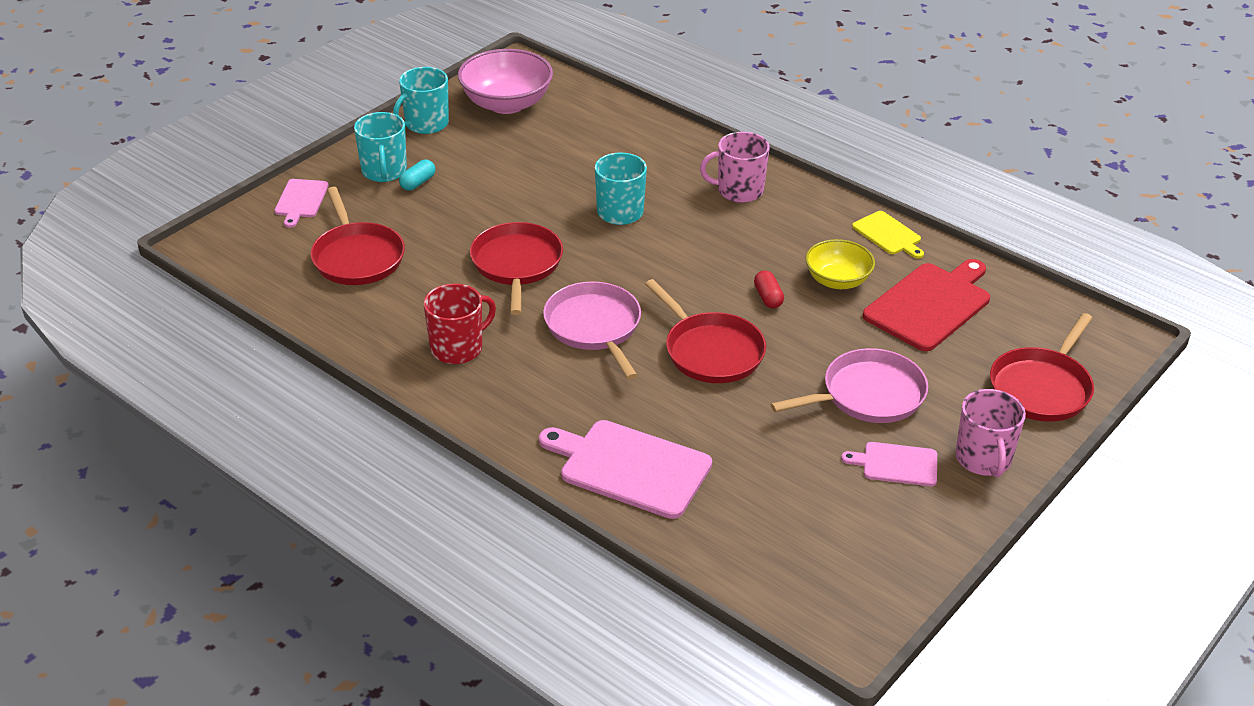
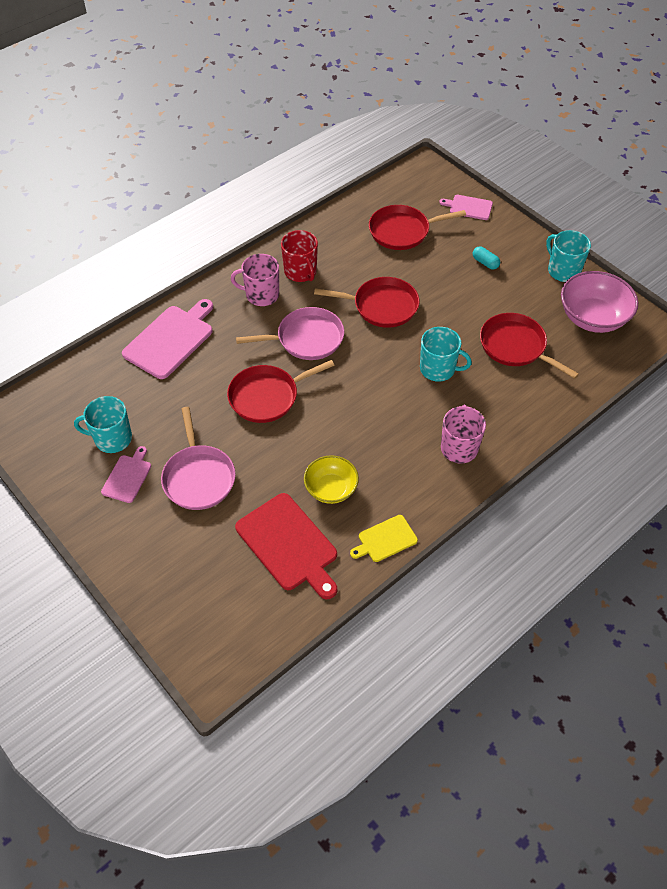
camera: 100 degrees right, 15 degrees up
(384, 171) = (501, 247): turquoise mug -> turquoise mug (112, 438)
(768, 297) = (319, 440): red capsule -> none
(983, 459) = (115, 530): pink mug -> pink mug (261, 295)
(1042, 388) = (174, 593): red pan -> red pan (515, 346)

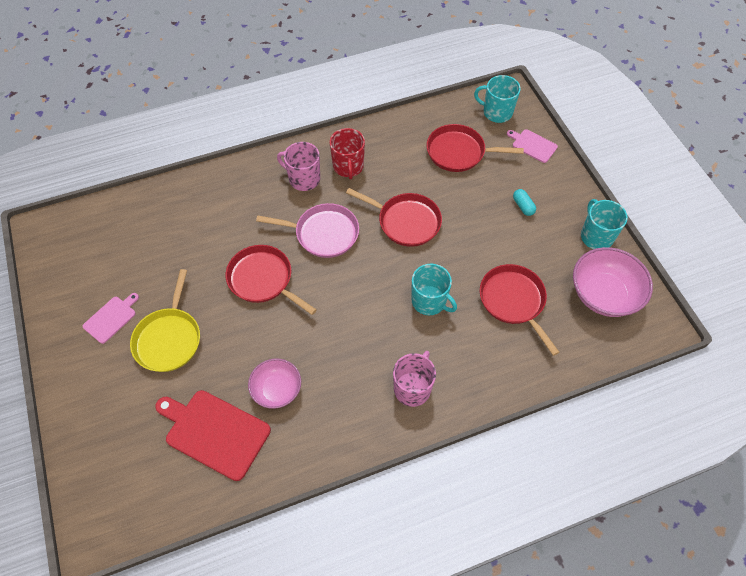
camera: 20 degrees right, 5 degrees up
(112, 438) = (116, 277): turquoise mug -> turquoise mug (496, 112)
(171, 340) = (207, 199): pink cutting board -> none
(198, 477) = (169, 339): pink pan -> yellow pan
(267, 396) = (263, 279): red pan -> red pan turned 45 degrees clockwise
(288, 544) = (214, 432): red cutting board -> red cutting board turned 135 degrees clockwise
(331, 489) = (277, 390): yellow bowl -> pink bowl
(385, 539) = (302, 458): yellow cutting board -> none

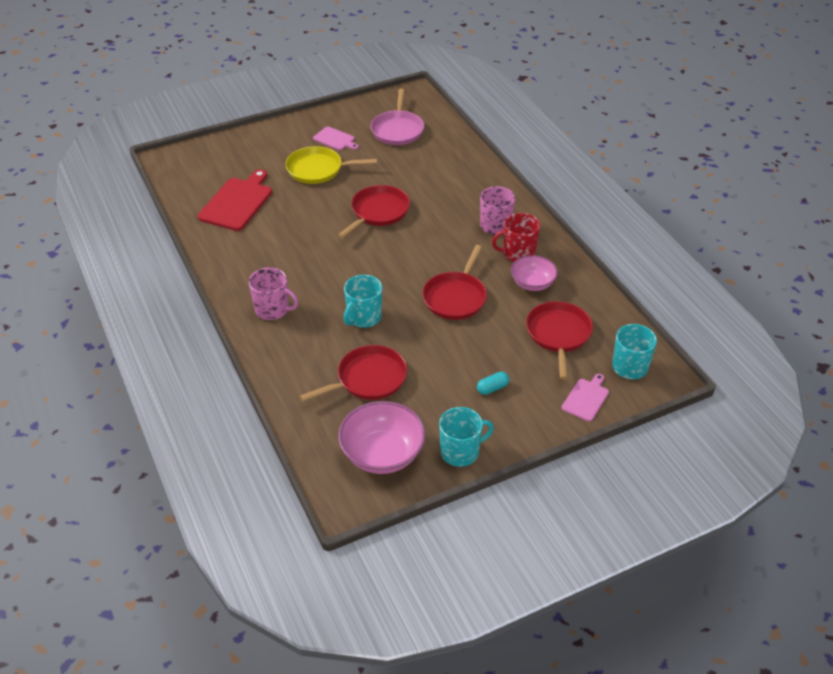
camera: 85 degrees right, 15 degrees down
(277, 390) = (272, 230): pink bowl -> pink bowl (532, 283)
(323, 233) = (433, 243): pink pan -> pink pan (397, 130)

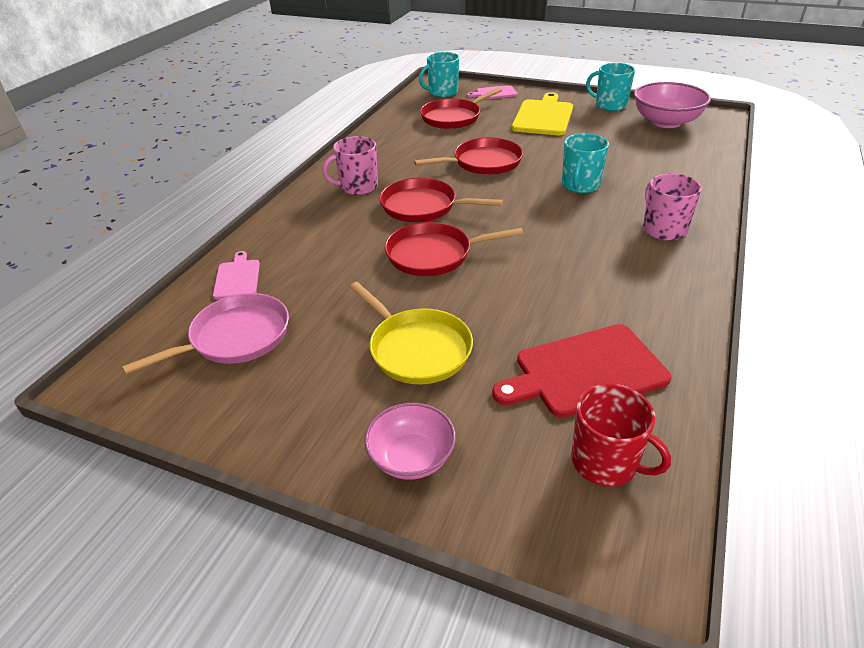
camera: 130 degrees left, 5 degrees down
(335, 139) = (324, 382): pink cutting board -> pink cutting board (237, 278)
(363, 317) = (580, 185): turquoise mug -> turquoise mug turned 120 degrees clockwise
(368, 379) = (628, 153): red pan -> red pan (422, 206)
(492, 388) = (543, 116): turquoise capsule -> yellow cutting board
(518, 253) = (384, 163): red mug -> red mug (605, 462)
(532, 283) = (413, 144): pink bowl -> pink bowl (411, 458)

